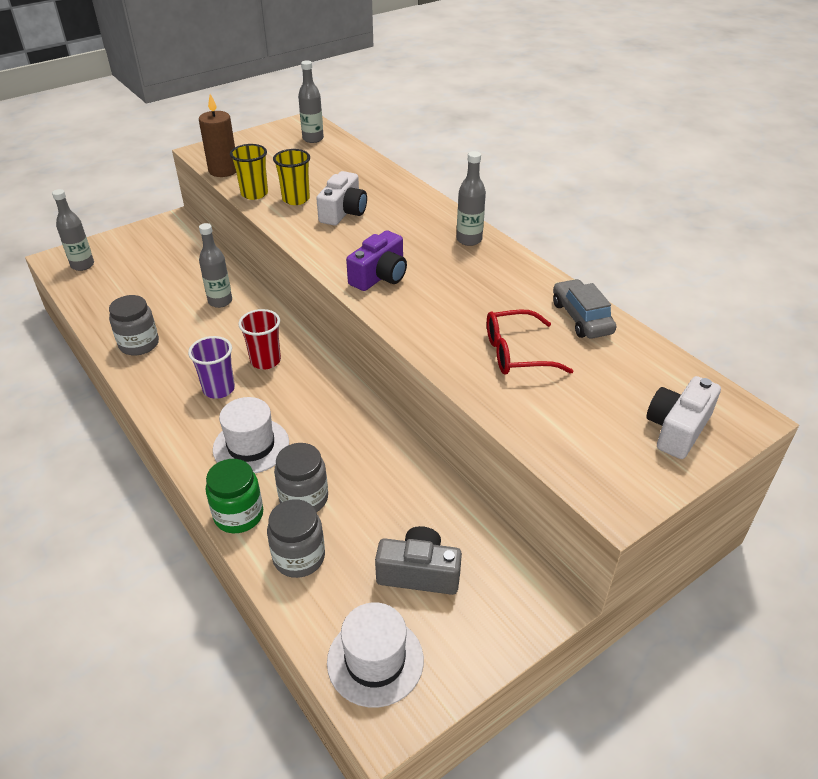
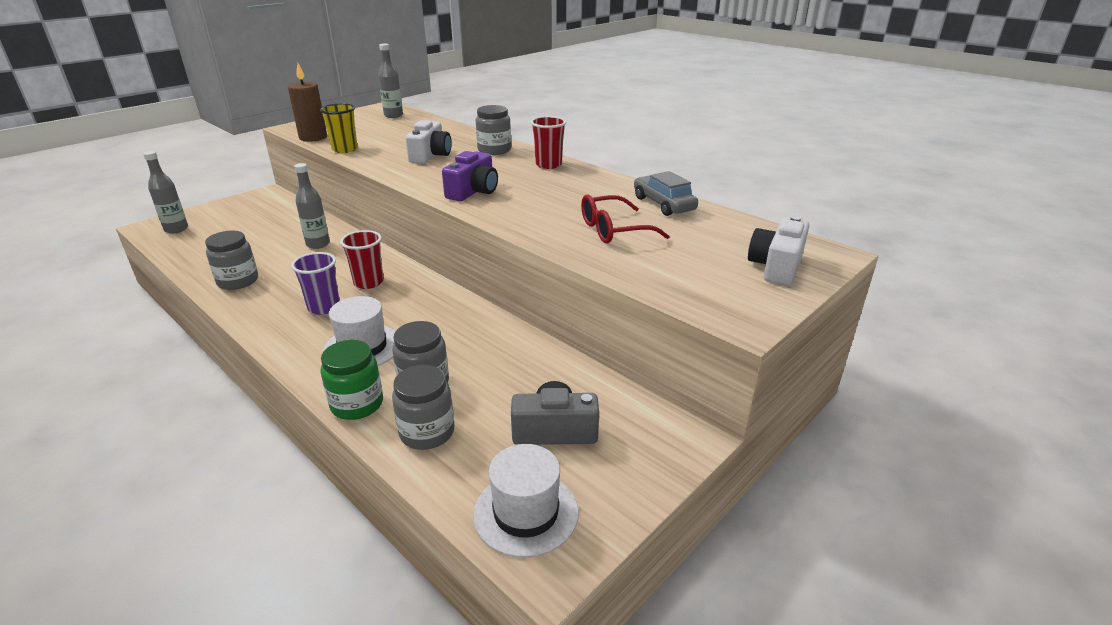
camera: 10 degrees left, 10 degrees down
(296, 199) = (384, 150): yellow cup -> none
(414, 209) = (494, 150): none -> grey jar
(469, 240) = (548, 165): grey bottle -> red cup

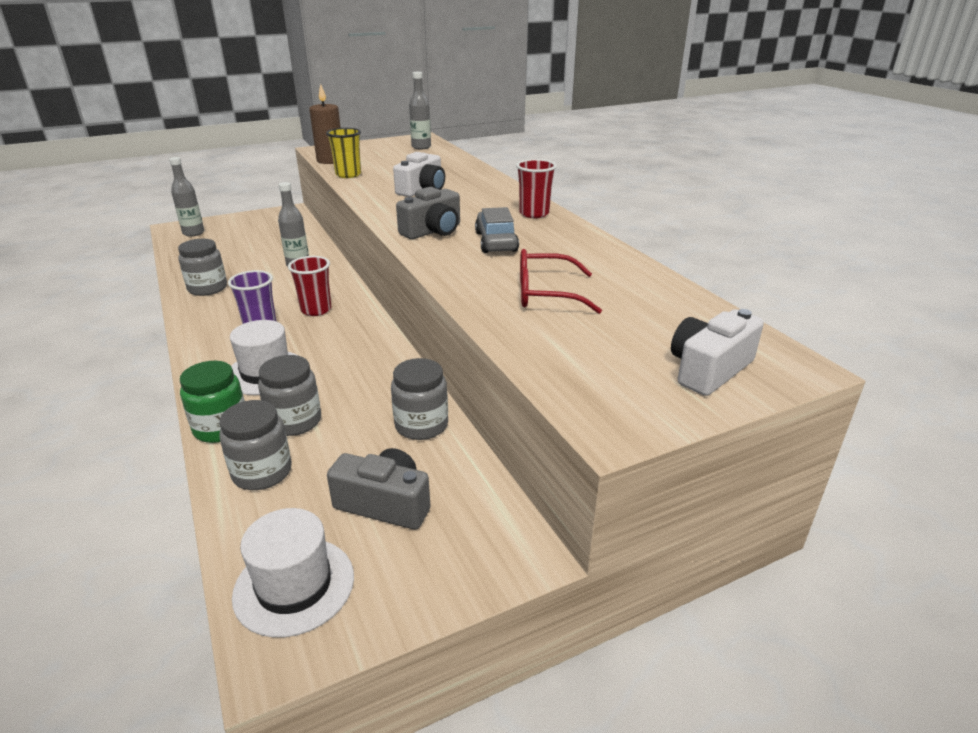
camera: 20 degrees right, 0 degrees up
(473, 191) = (433, 231): purple camera -> grey camera
(494, 150) = (490, 192): grey jar -> grey jar (421, 425)
(663, 204) = (628, 273): grey car -> grey car (496, 242)

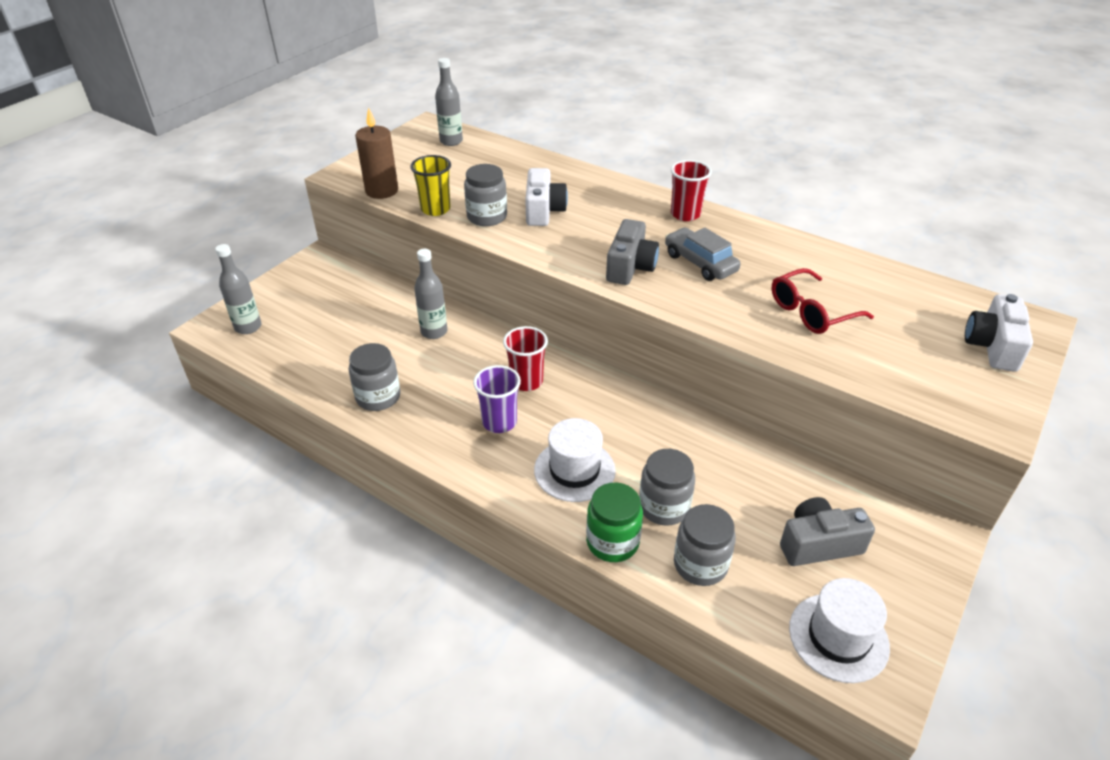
camera: 30 degrees left, 10 degrees up
(421, 425) = (763, 464): grey jar -> grey jar (487, 217)

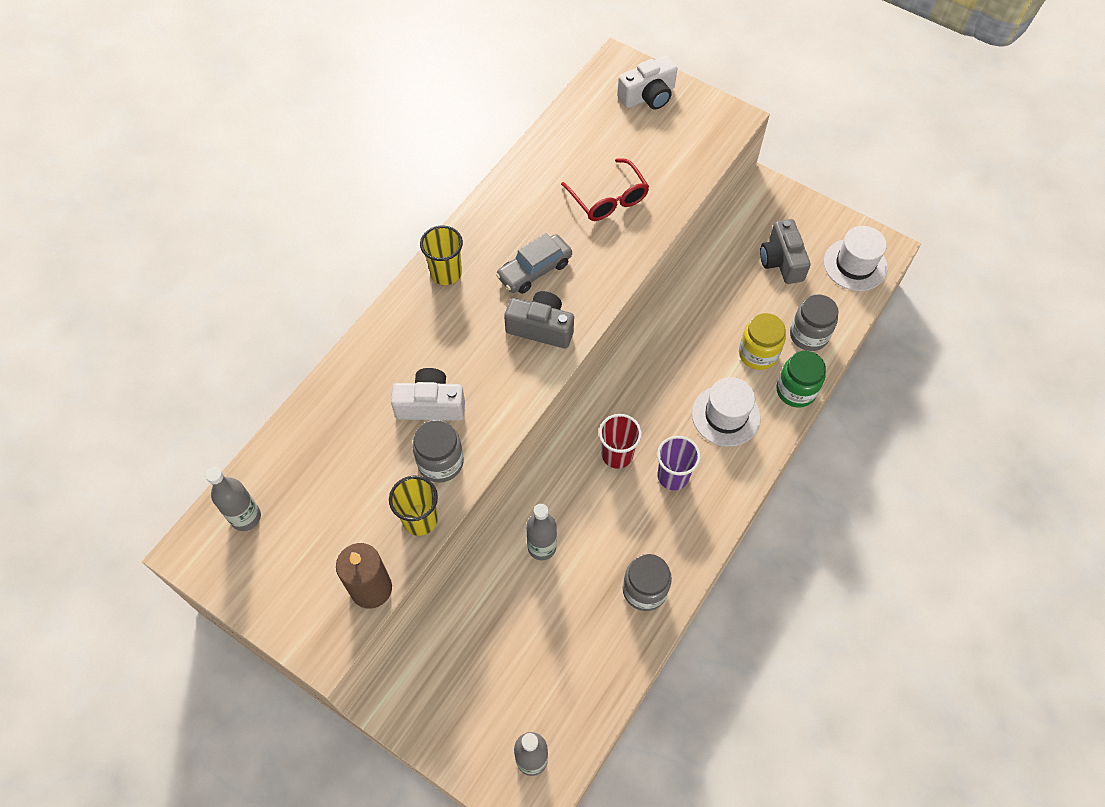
camera: 90 degrees left, 20 degrees up
(664, 507) = (758, 353): grey jar -> yellow jar
(685, 214) = (446, 273): red cup -> yellow cup
(992, 346) = (648, 96): white camera -> white camera turned 45 degrees counterclockwise

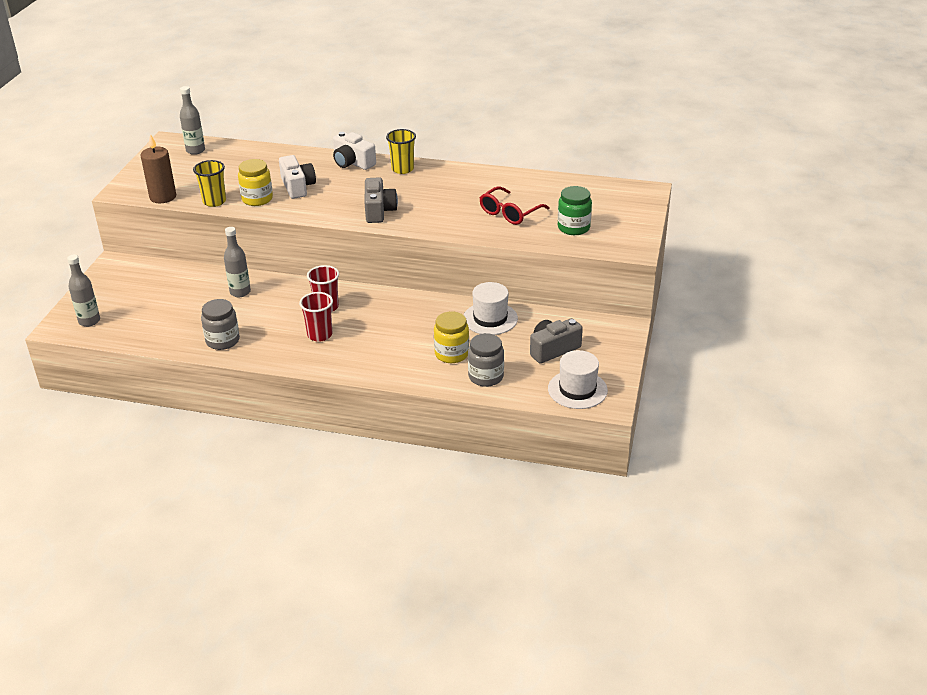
camera: 70 degrees right, 25 degrees down
(440, 462) = (257, 199): grey jar -> yellow jar
(534, 270) = (426, 198): grey car -> none
(648, 96) = (624, 209): white camera -> white camera (352, 162)
(673, 476) = (319, 335): purple cup -> red cup
(725, 415) = (385, 349): white hat -> white hat (490, 318)
(796, 390) = (427, 379): green jar -> green jar (573, 228)

